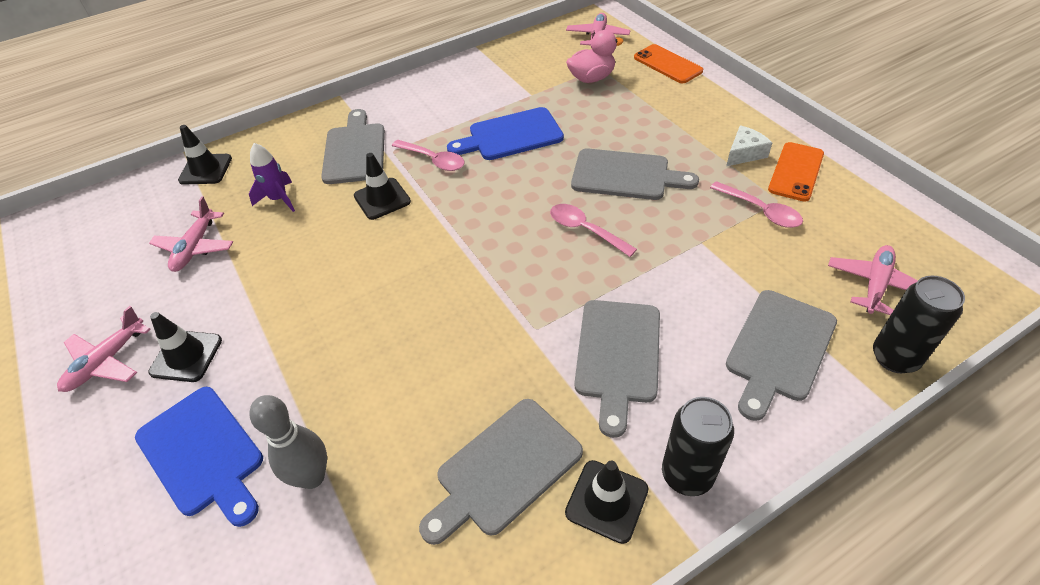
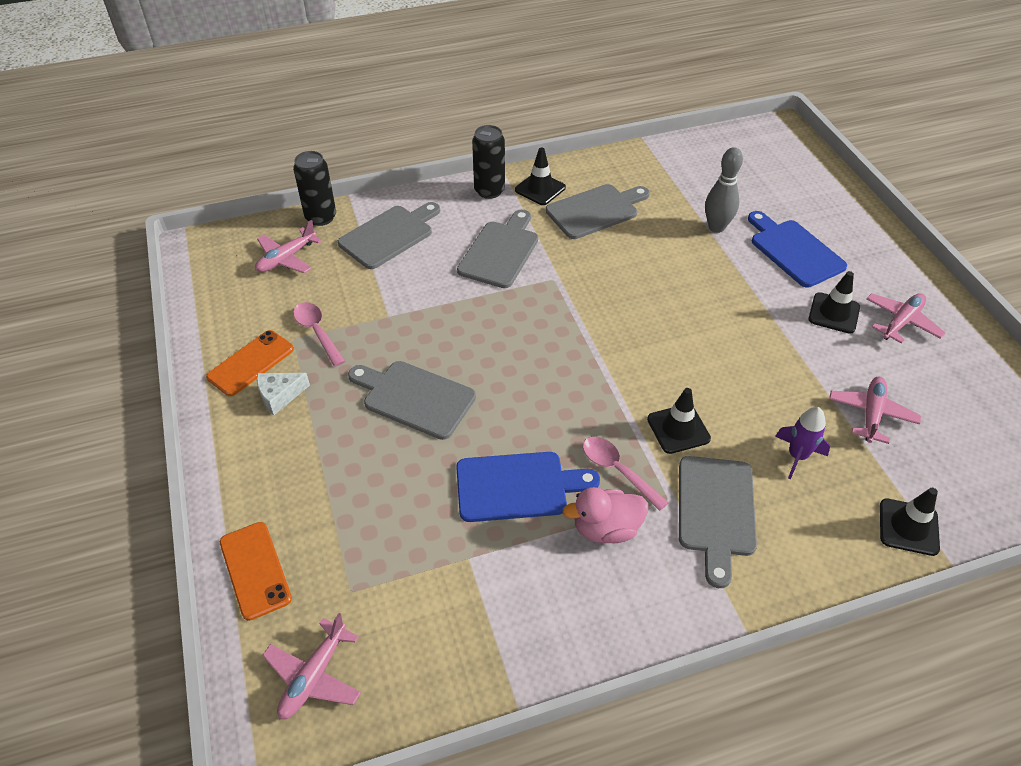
camera: 170 degrees left, 0 degrees up
(585, 230) = (482, 348): pink spoon -> none
(591, 78) = (373, 570): pink duck -> pink duck (606, 528)

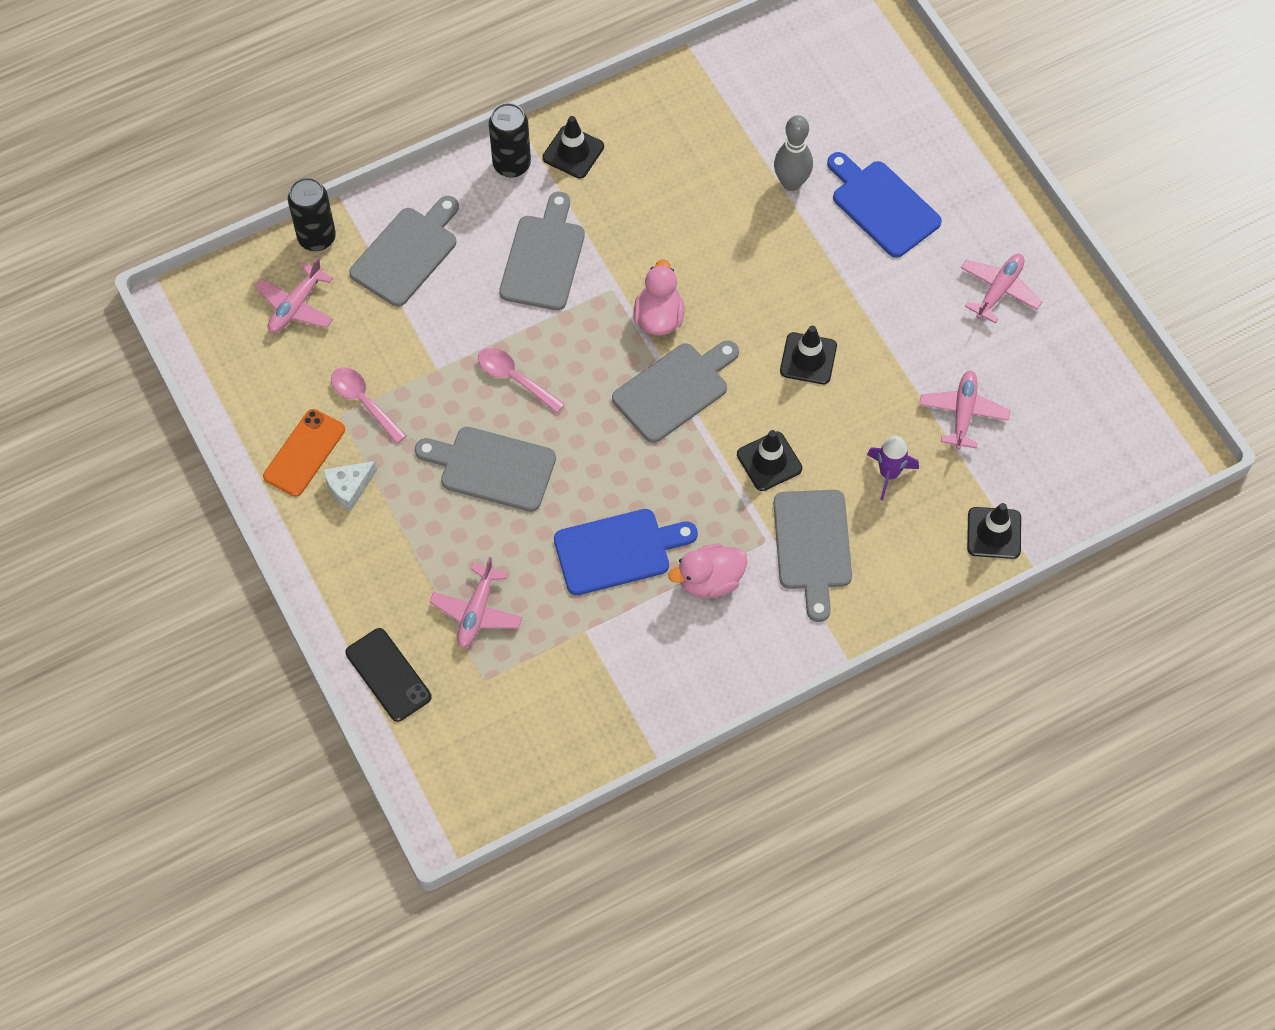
camera: 10 degrees left, 15 degrees up
(255, 570) = (388, 675): orange phone -> black phone
(314, 676) = (473, 759): pink plane -> pink plane (477, 612)
(590, 304) = (659, 317): none -> pink duck
(595, 211) = (645, 178): grey cutting board -> grey cutting board (674, 390)
(617, 470) = (713, 518): pink spoon -> pink spoon (514, 378)
(834, 313) = (926, 289): black traffic cone -> black traffic cone (808, 358)

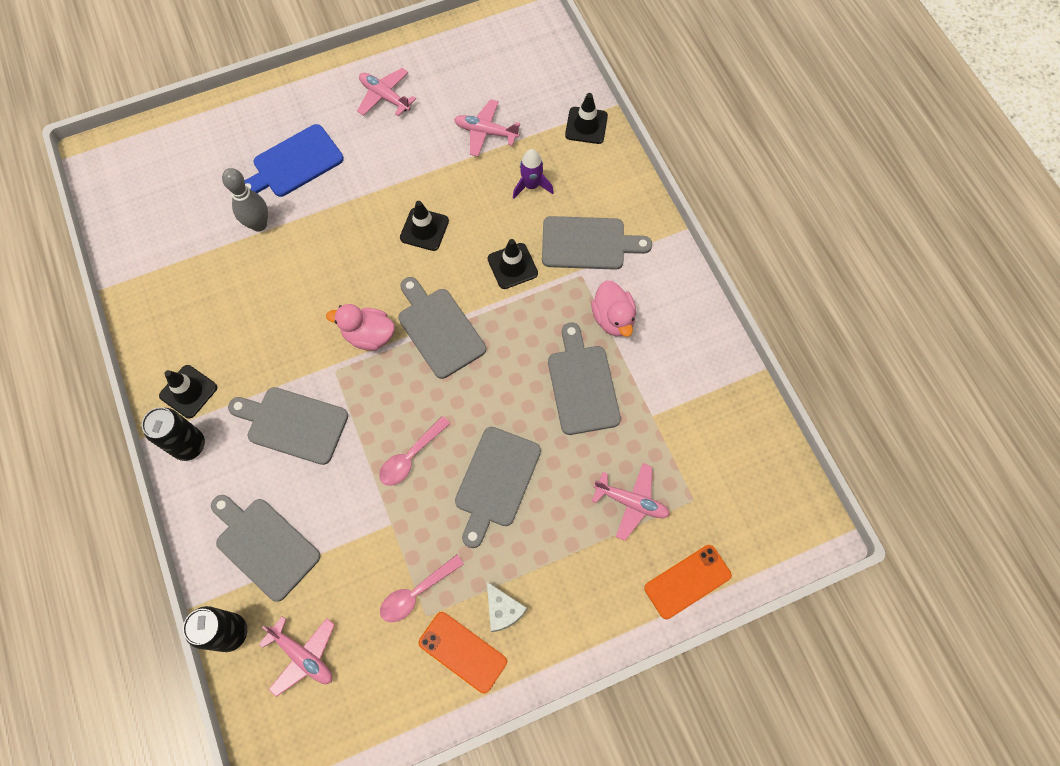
camera: 85 degrees left, 5 degrees up
(388, 675) = (687, 581): black phone -> orange phone
(618, 551) = (582, 385): blue cutting board -> grey cutting board

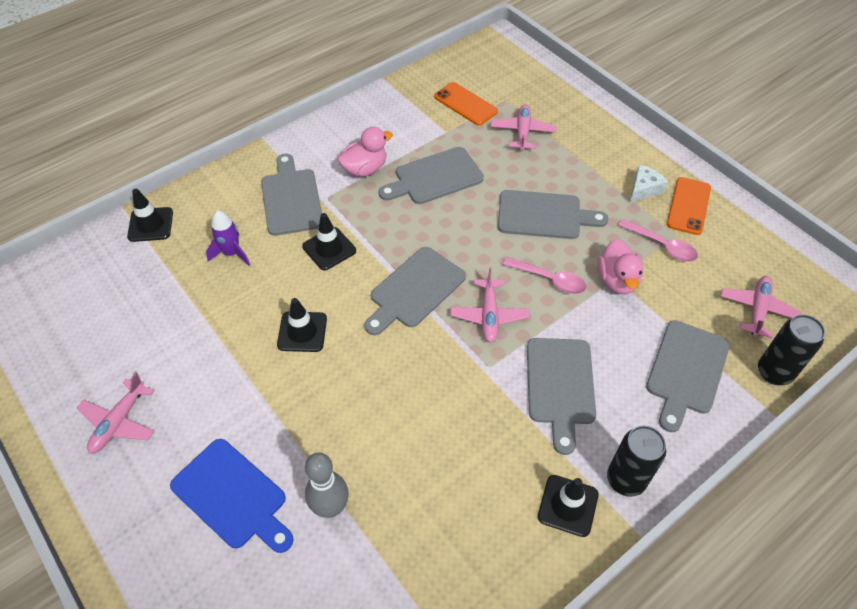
camera: 105 degrees left, 15 degrees down
(369, 335) = (440, 347): pink duck -> pink duck (617, 280)
(486, 132) = (166, 307): pink plane -> pink plane (489, 315)
(687, 581) = (567, 95): orange phone -> orange phone (465, 104)

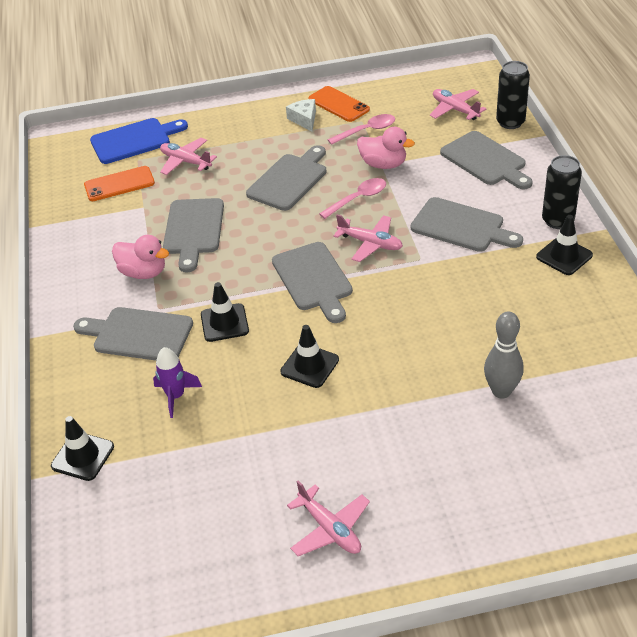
camera: 60 degrees left, 10 degrees down
(232, 496) = (458, 455): blue cutting board -> blue cutting board (134, 140)
(365, 169) = (143, 272): pink duck -> pink duck turned 120 degrees clockwise

